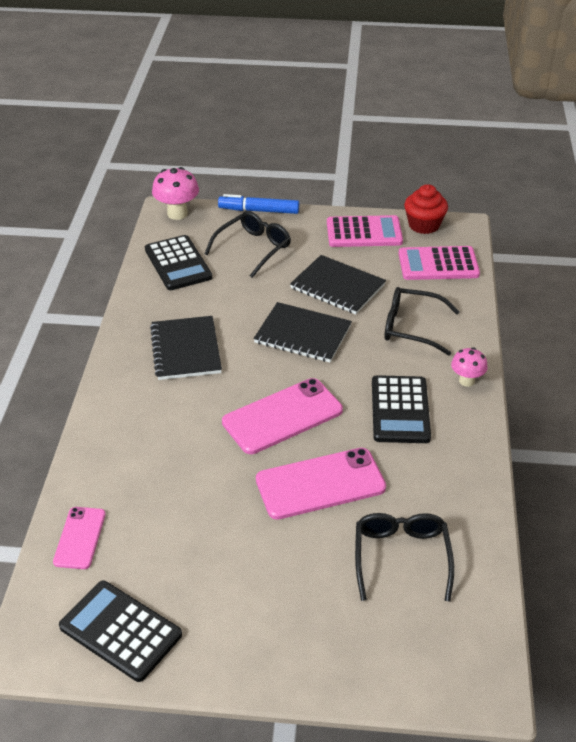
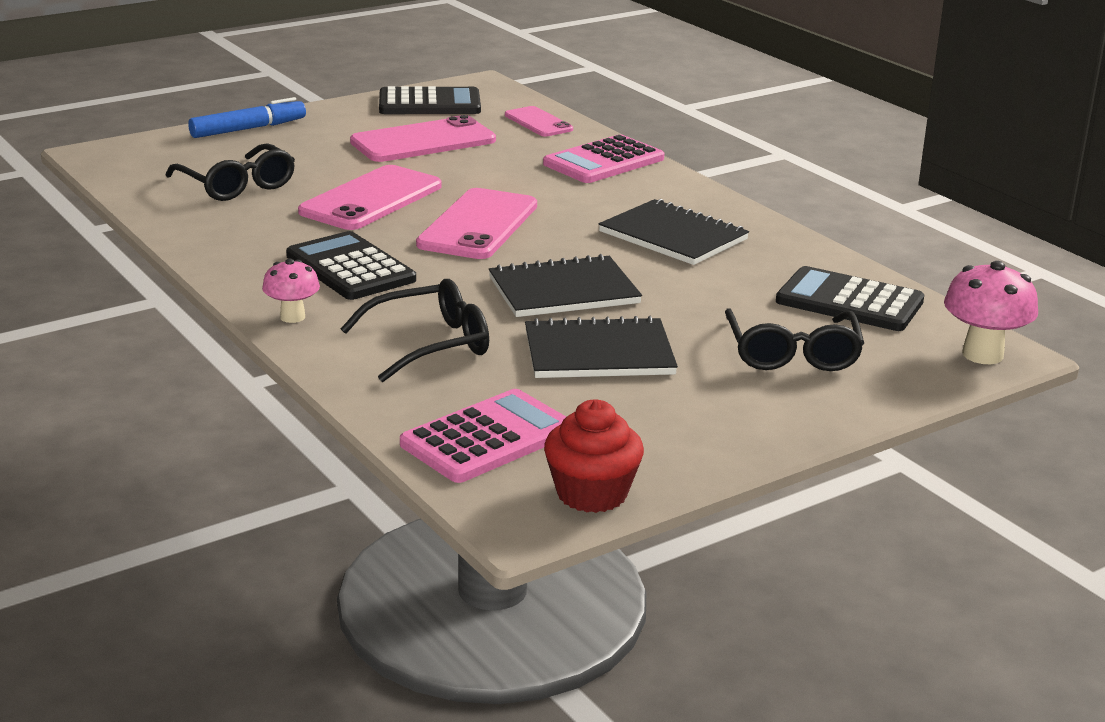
camera: 140 degrees right, 15 degrees down
(201, 555) = (423, 141): none -> pink phone
(259, 211) = (885, 406): blue marker -> blue marker (248, 129)
(364, 232) = (672, 439): pink calculator -> pink calculator (603, 161)

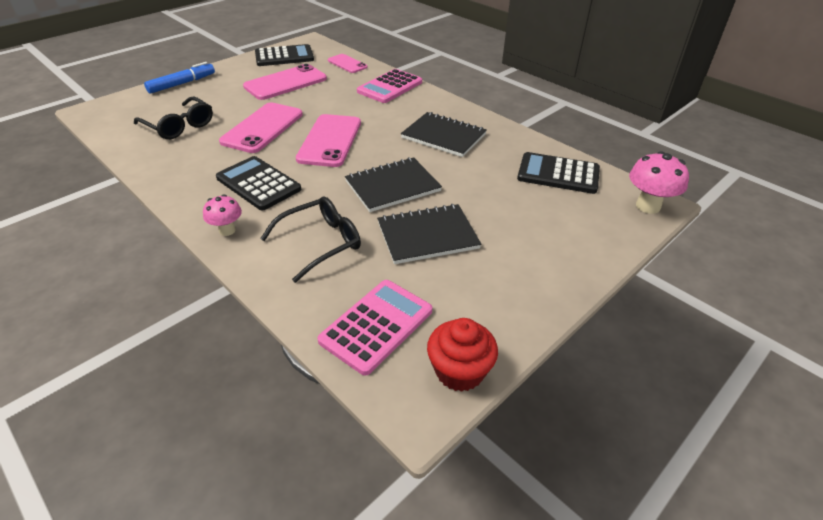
camera: 10 degrees left, 15 degrees up
(792, 354) = (542, 220): black glasses -> none

